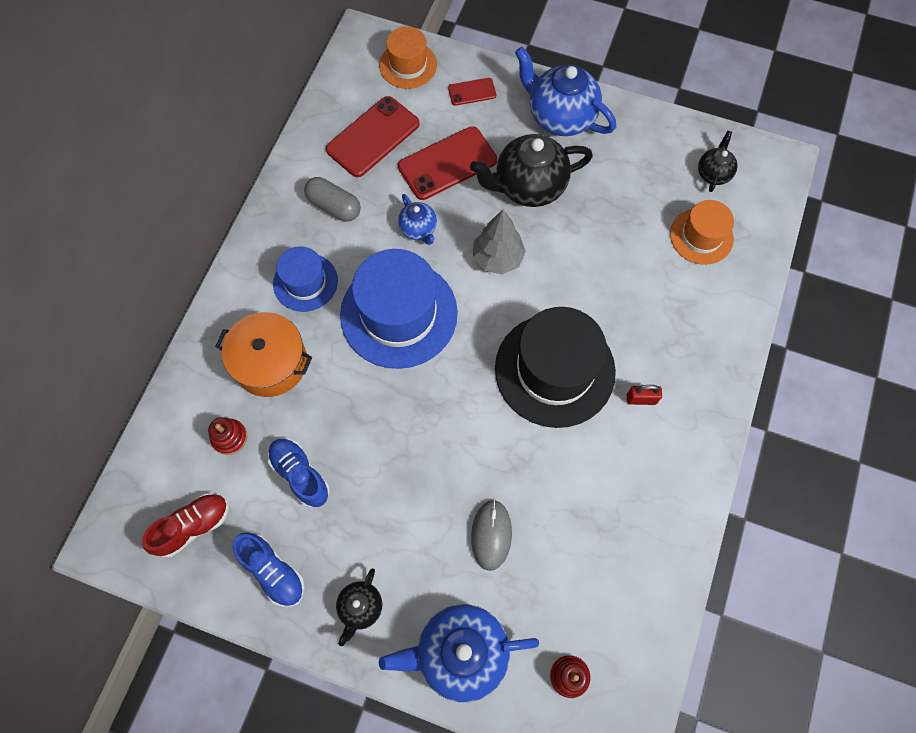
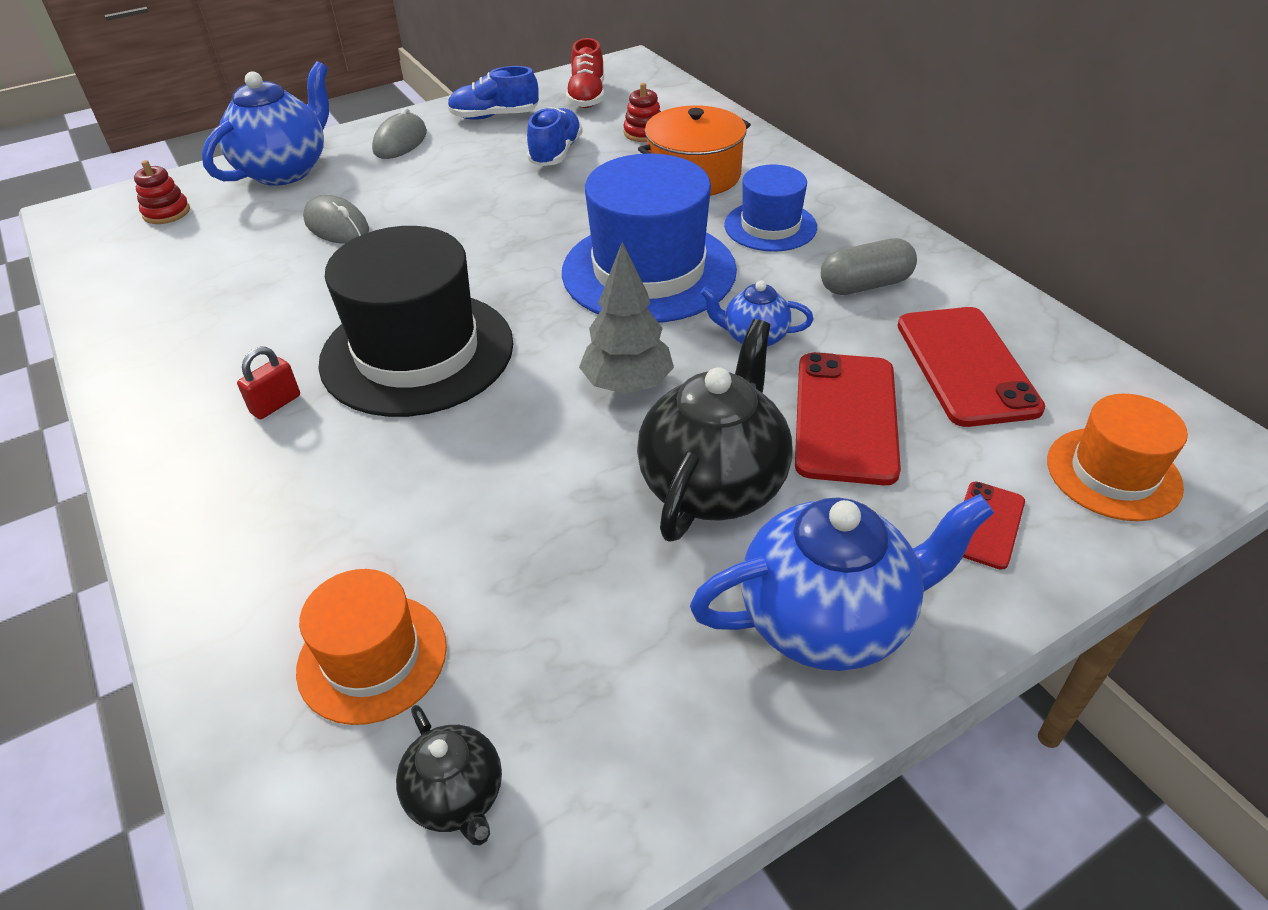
camera: 130 degrees right, 25 degrees down
(300, 474) = (556, 153): blue shoe -> blue shoe turned 75 degrees counterclockwise
(360, 607) = (400, 141): black teapot -> grey mouse

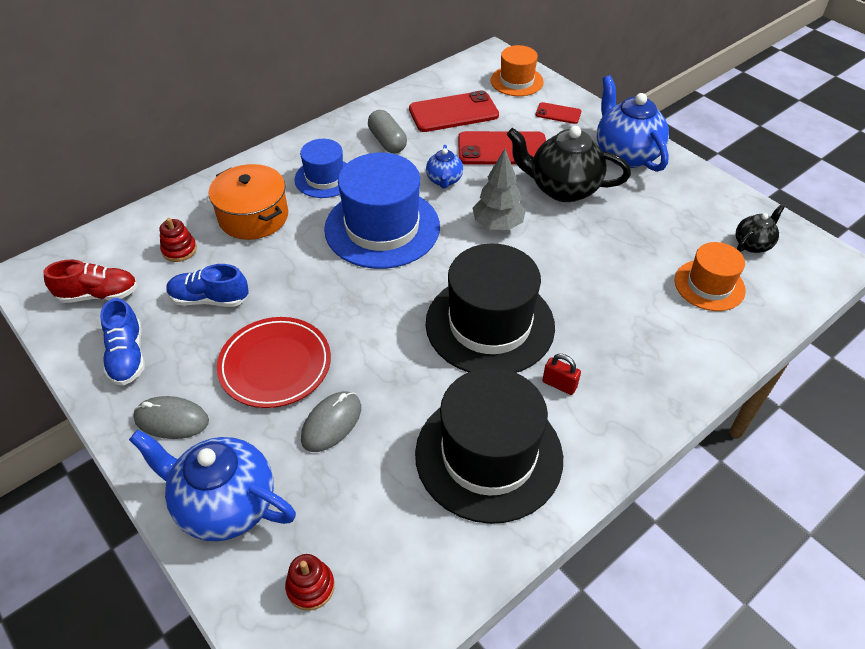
camera: 100 degrees left, 5 degrees up
(216, 329) = (488, 455): none -> black hat
(437, 192) = (275, 365): none -> red plate

